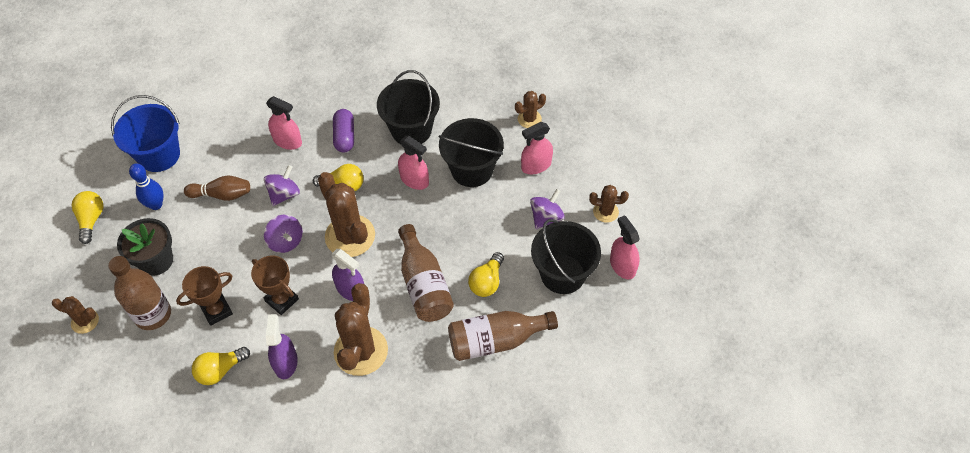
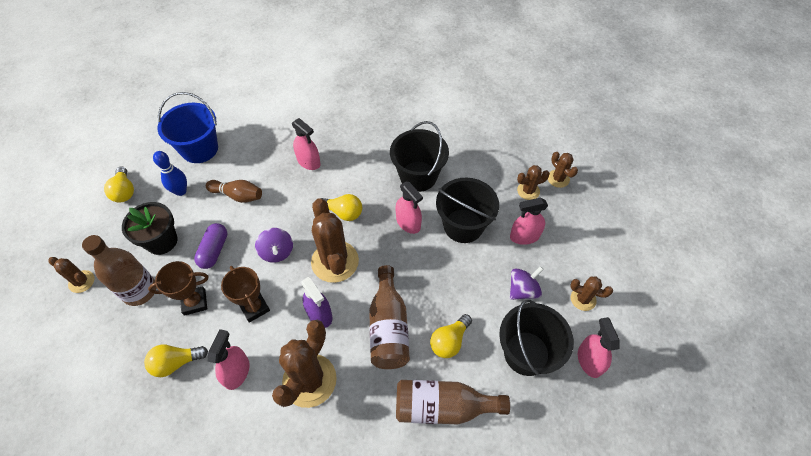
camera: 15 degrees right, 0 degrees up
(91, 220) = (124, 191): yellow light bulb -> yellow light bulb turned 150 degrees clockwise
(284, 194) = (290, 208): purple spinning top -> none
(285, 363) = (237, 372): purple spray bottle -> pink spray bottle
(344, 136) = (358, 169): purple capsule -> purple capsule (214, 250)
(557, 99) = (558, 179): none -> brown cactus

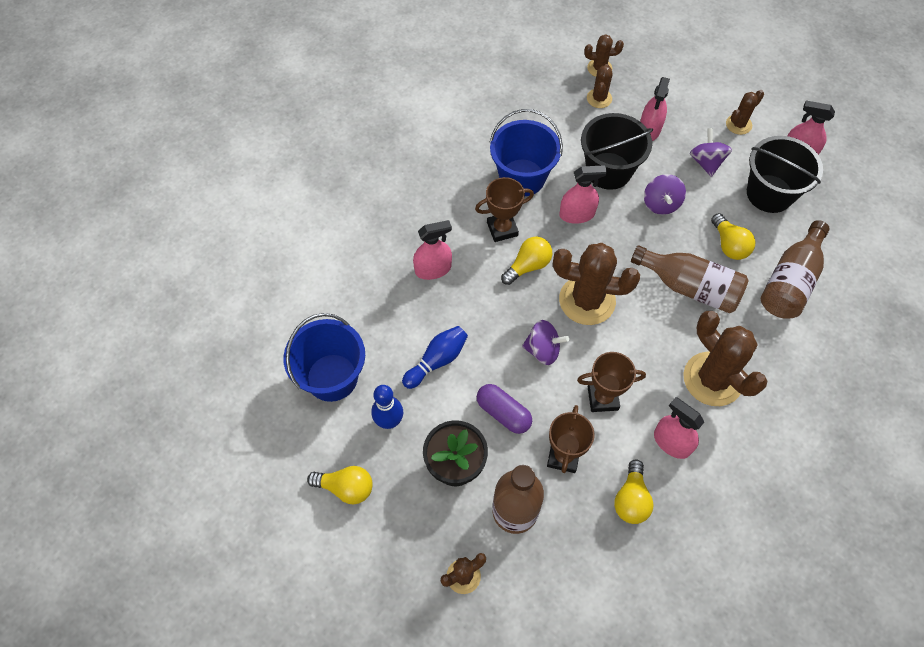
camera: 60 degrees left, 5 degrees up
(238, 195) = (437, 361): brown bowling pin -> blue bowling pin
(319, 314) = (643, 340): purple spray bottle -> none
(365, 184) = (502, 229): none -> brown trophy
(418, 176) = (522, 177): black bucket -> blue bucket
(456, 274) = (661, 204): none -> purple spinning top

